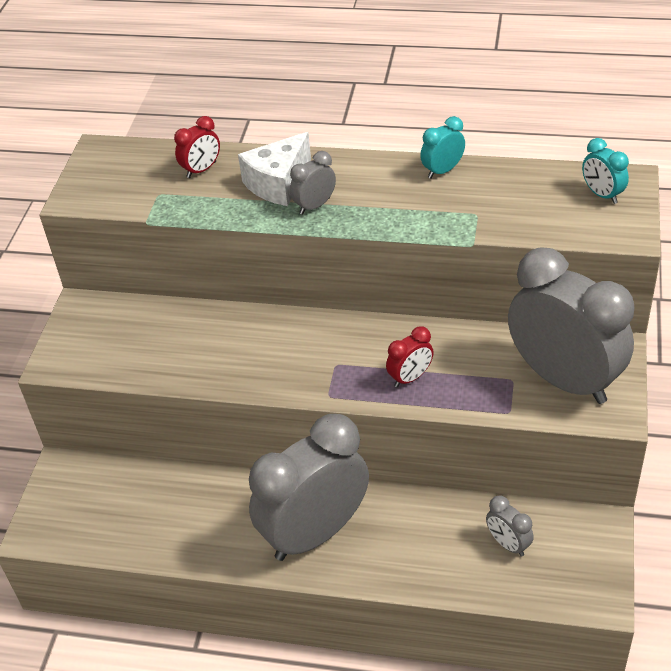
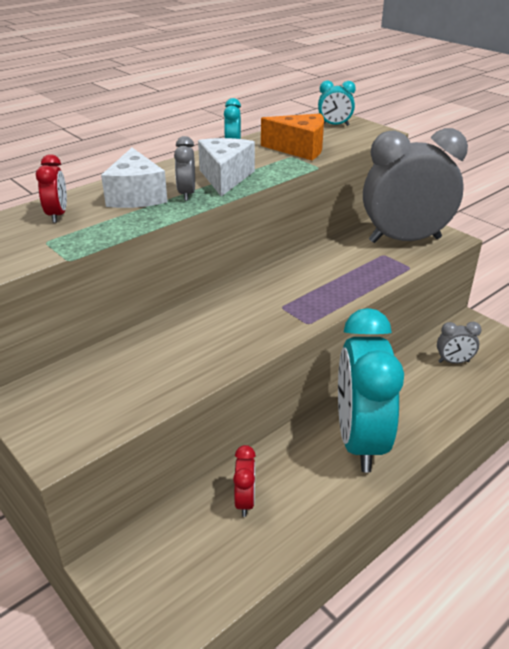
camera: 55 degrees left, 10 degrees down
(315, 533) = (359, 441): grey clock -> turquoise clock
(374, 205) = (225, 177): none -> white cheese
(410, 378) = (335, 285): red clock -> red clock (245, 501)
(500, 209) = (299, 149): none -> orange cheese

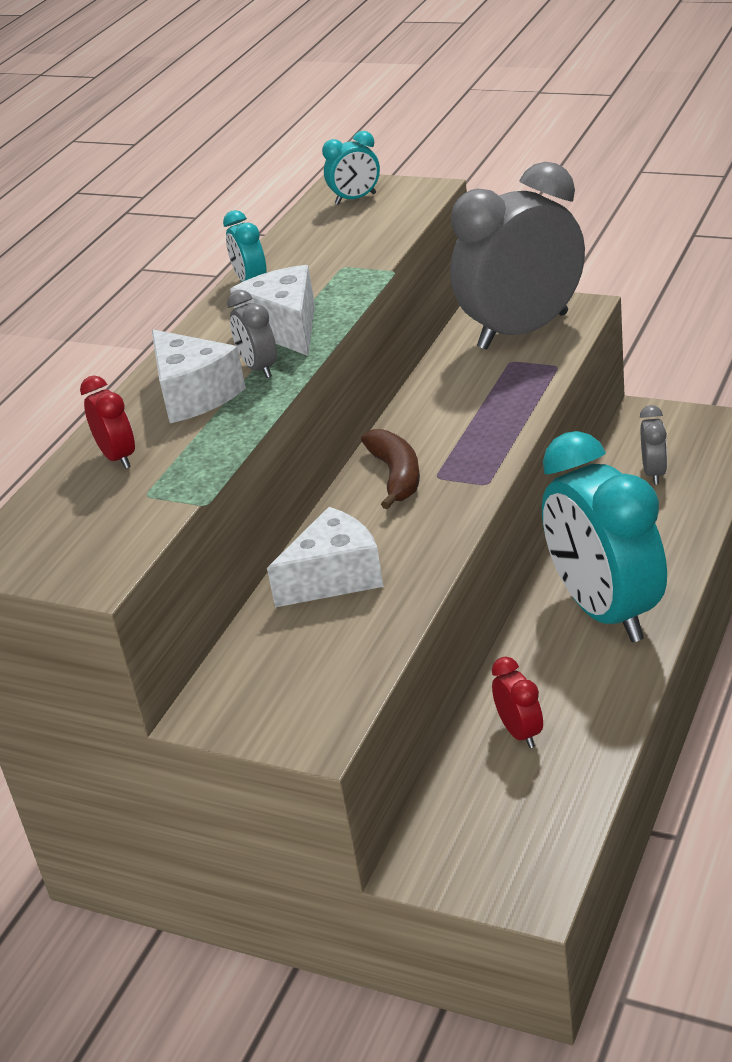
camera: 20 degrees left, 0 degrees up
(167, 345) = (335, 577): none -> white cheese
(258, 297) = (396, 476): none -> brown banana
(299, 149) = (343, 252): orange cheese -> none
(453, 362) = (654, 473): grey clock -> grey clock turned 60 degrees counterclockwise

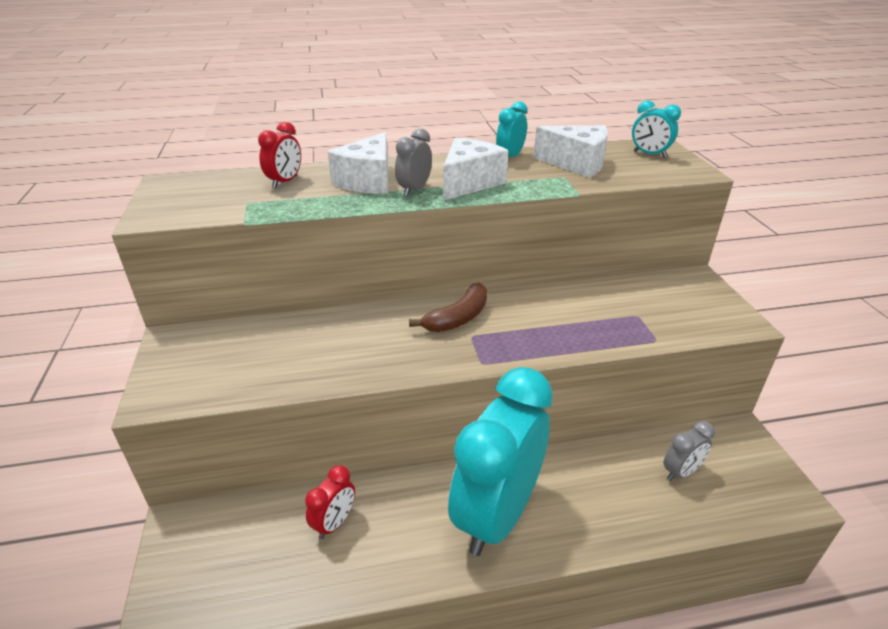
camera: 50 degrees right, 0 degrees up
(335, 577) = (331, 336): white cheese -> white cheese (576, 164)
(523, 331) = (678, 306): grey clock -> none

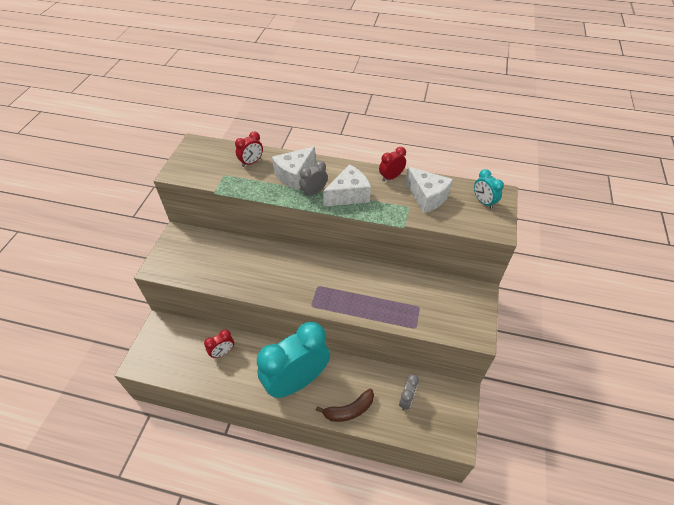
camera: 25 degrees right, 15 degrees up
(458, 318) = (318, 271): brown banana -> brown banana (349, 410)
(510, 157) = (391, 177): turquoise clock -> red clock
(681, 472) = (406, 400): grey clock -> grey clock turned 60 degrees counterclockwise

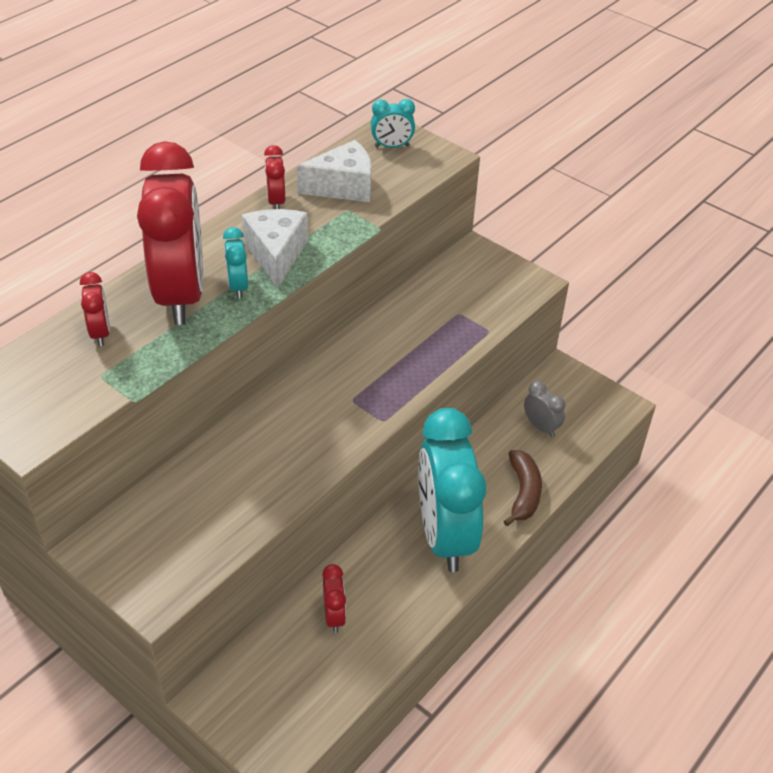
camera: 65 degrees left, 5 degrees down
(294, 175) = (181, 294): white cheese -> red clock
(314, 192) = (238, 286): grey clock -> turquoise clock

